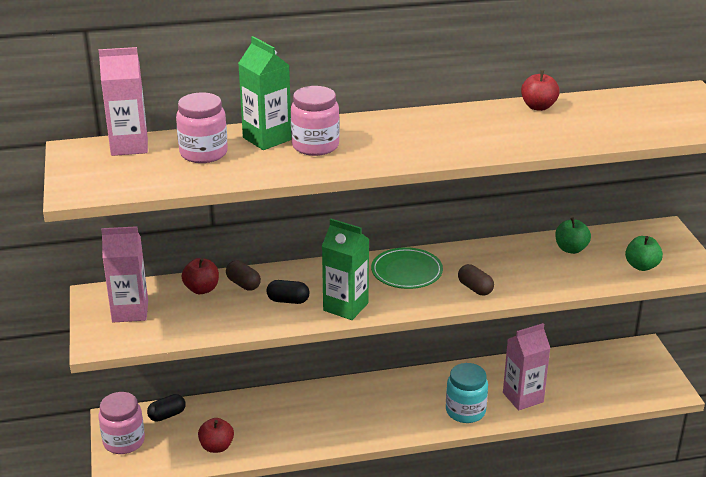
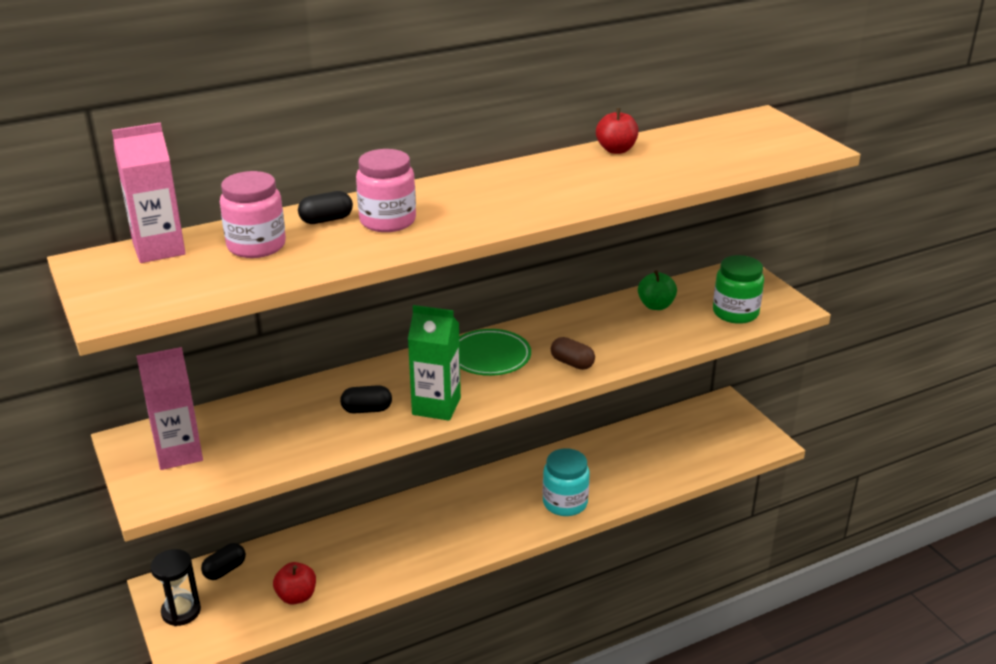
camera: 15 degrees left, 0 degrees up
(124, 441) = (181, 611): pink jar -> black hourglass
(201, 289) = (258, 413): red apple -> none
(243, 284) = (307, 399): brown capsule -> none
(267, 139) = (326, 220): green carton -> black capsule
(523, 397) = (620, 477): pink carton -> none
(641, 266) = (735, 313): green apple -> green jar

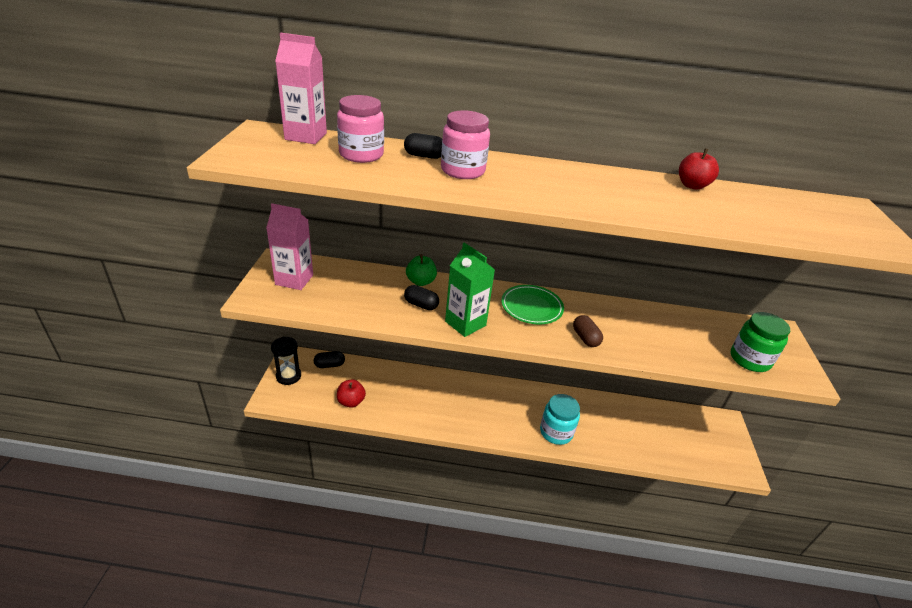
camera: 30 degrees right, 5 degrees up
(656, 305) = (686, 326): green apple -> green apple (420, 281)

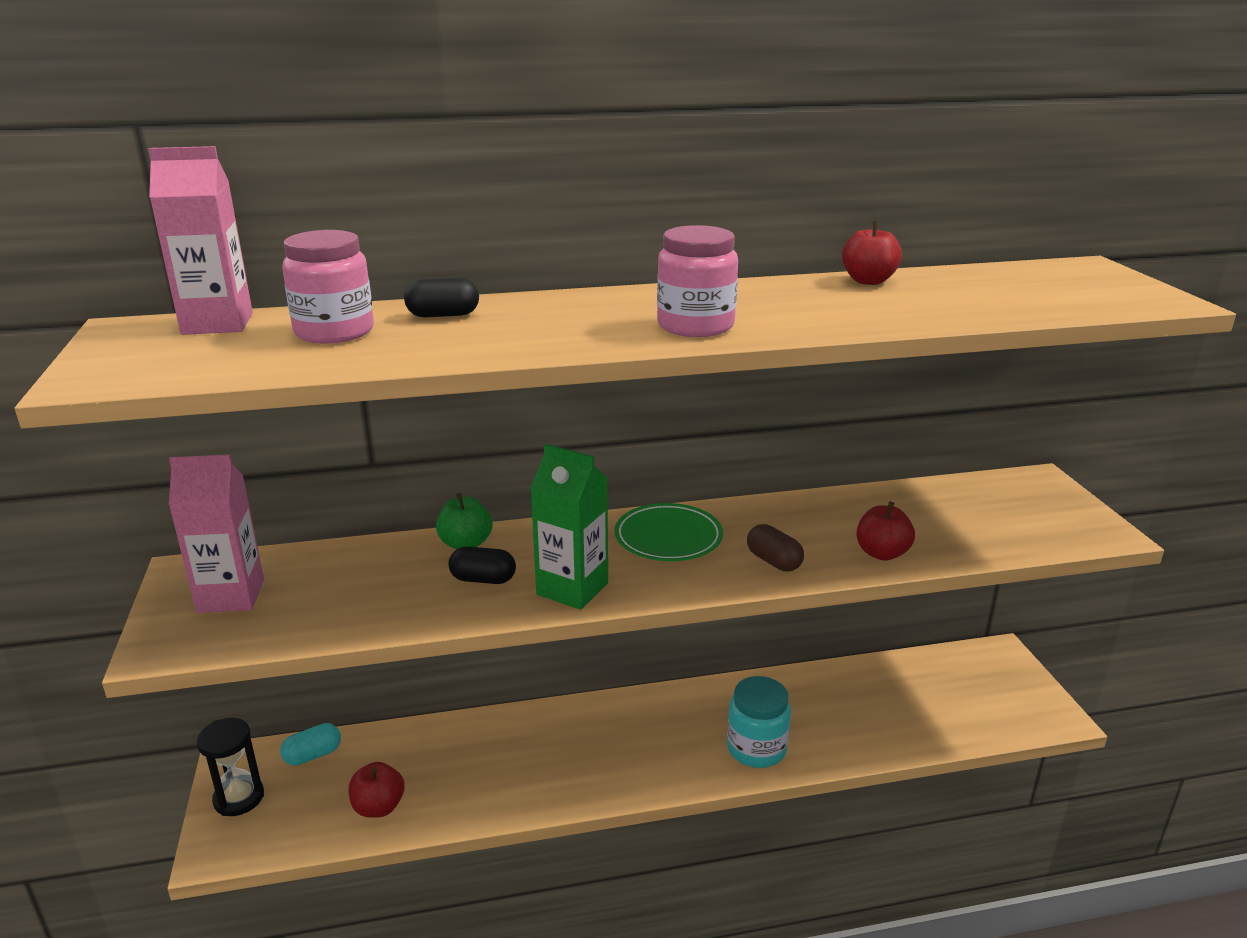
camera: 15 degrees left, 10 degrees down
(329, 365) = (313, 755): black capsule -> turquoise capsule
(462, 171) = (519, 323): pink jar -> pink jar (695, 326)
(653, 351) = (882, 553): none -> red apple
(750, 359) = (1021, 529): green jar -> none

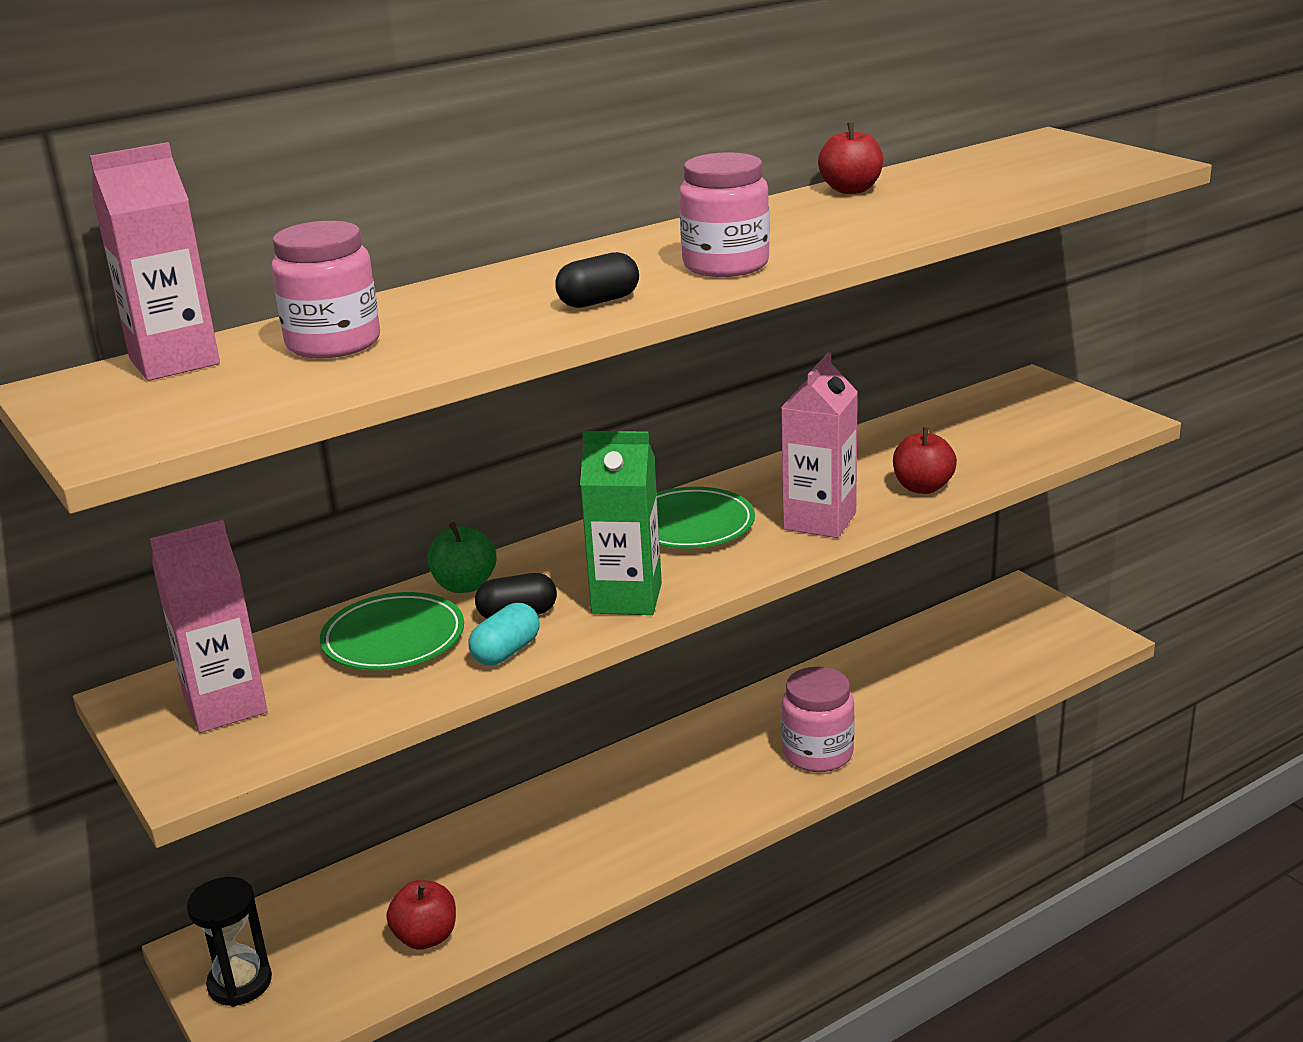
camera: 20 degrees left, 0 degrees up
(313, 755) = (301, 912): turquoise capsule -> turquoise capsule (506, 652)
(382, 574) = (393, 639): none -> green plate
(443, 315) = (436, 304): black capsule -> black capsule (599, 301)
(756, 748) = (818, 753): turquoise jar -> pink jar
(773, 561) = (819, 521): brown capsule -> pink carton

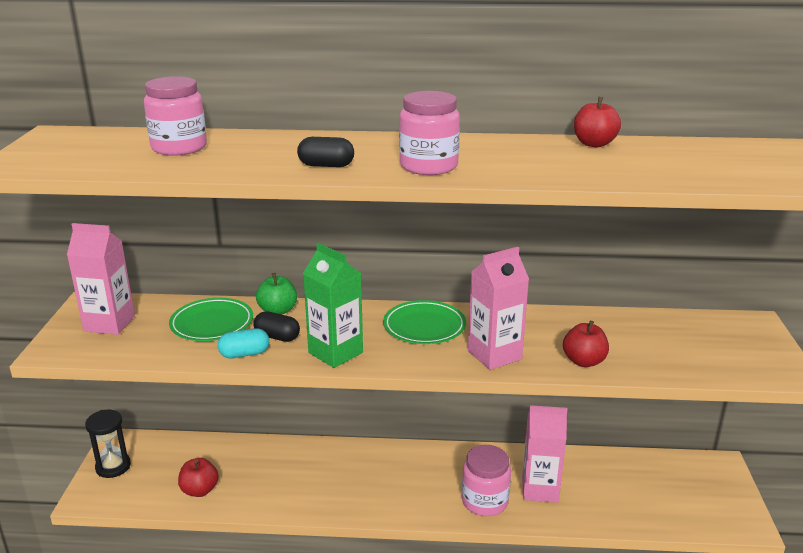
camera: 35 degrees right, 0 degrees up
(174, 361) = (111, 135): pink carton -> pink carton (540, 489)

